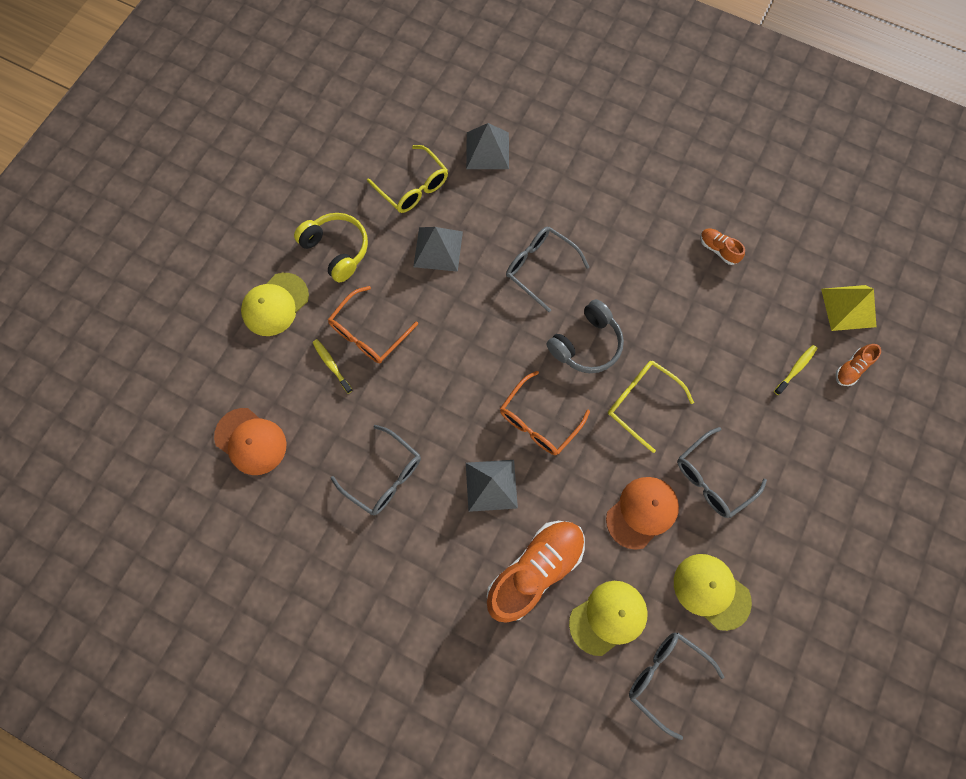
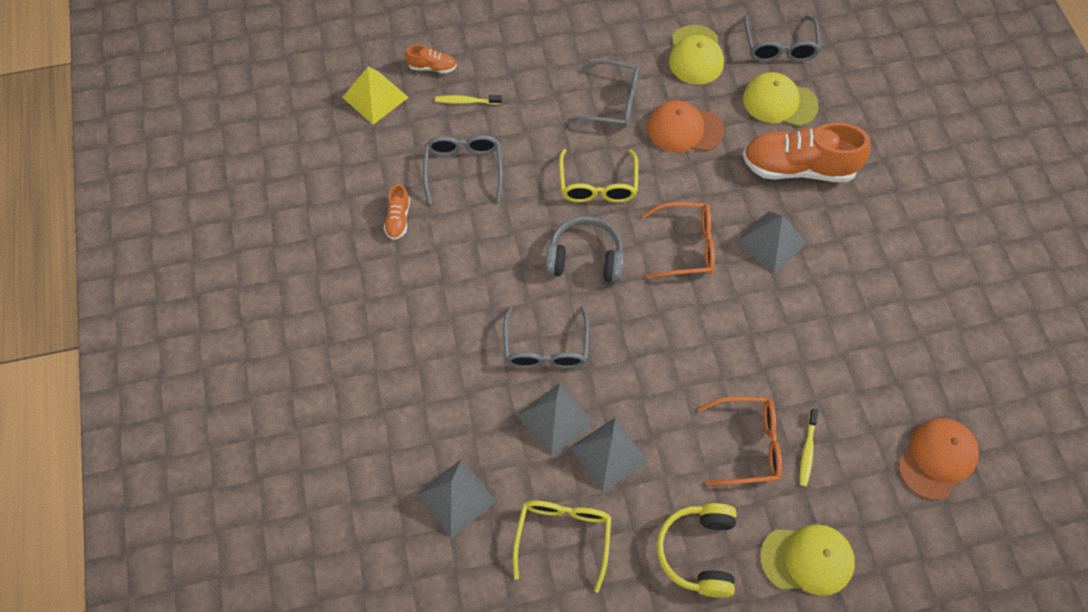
camera: 130 degrees left, 10 degrees down
(251, 441) = (937, 458): orange cap -> orange cap turned 45 degrees clockwise
(384, 475) = (847, 325): grey glasses -> grey glasses (464, 170)
(487, 237) = (555, 418): none -> grey pyramid

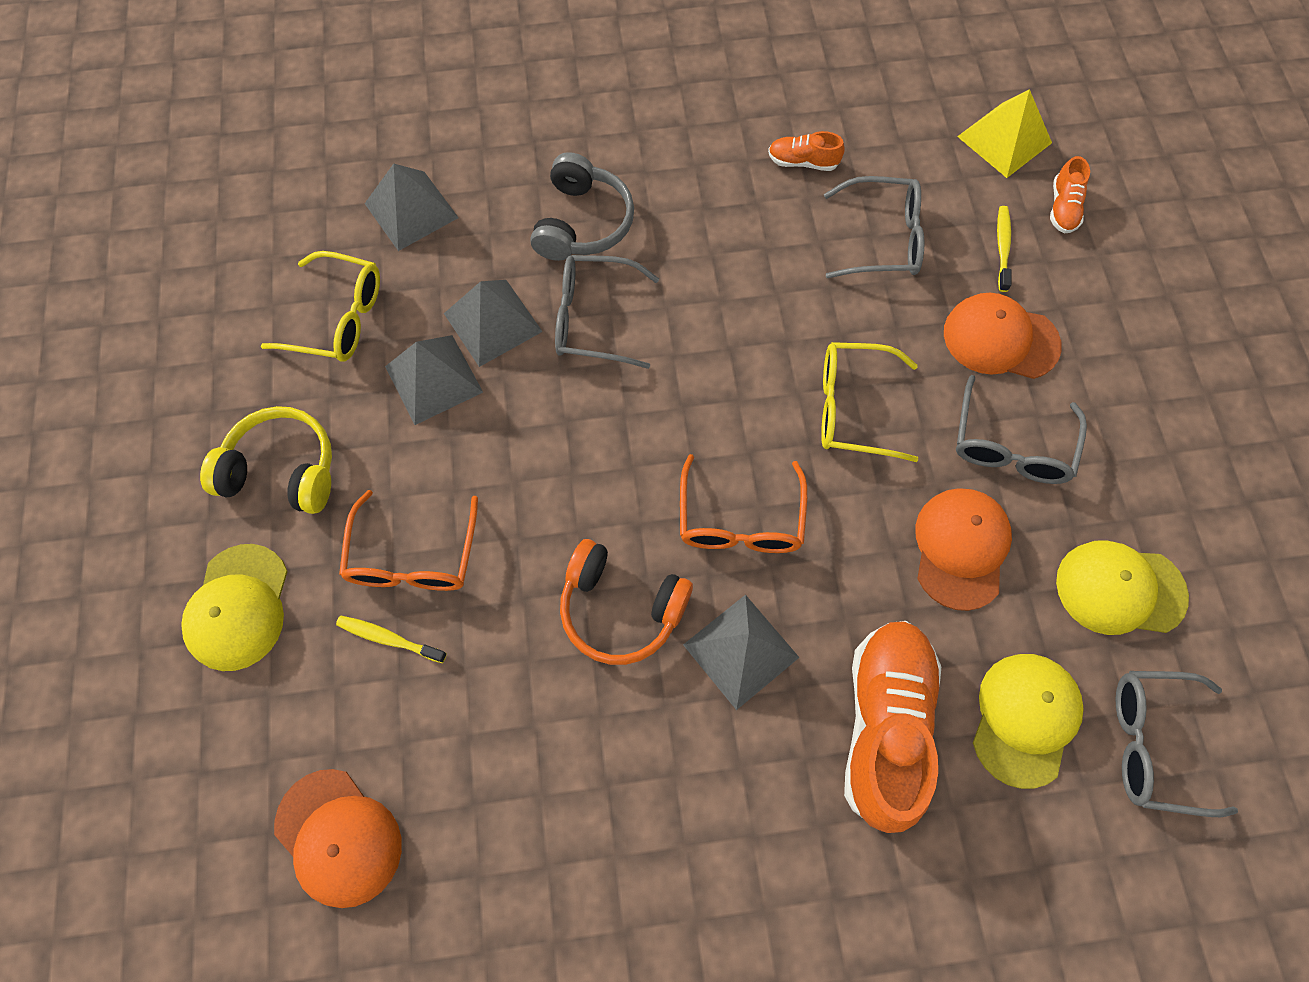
camera: 95 degrees right, 5 degrees up
(537, 105) = (1000, 339): none -> orange cap
(585, 258) = (727, 379): grey headphones -> grey headphones (582, 223)
(758, 310) = (621, 608): none -> orange headphones

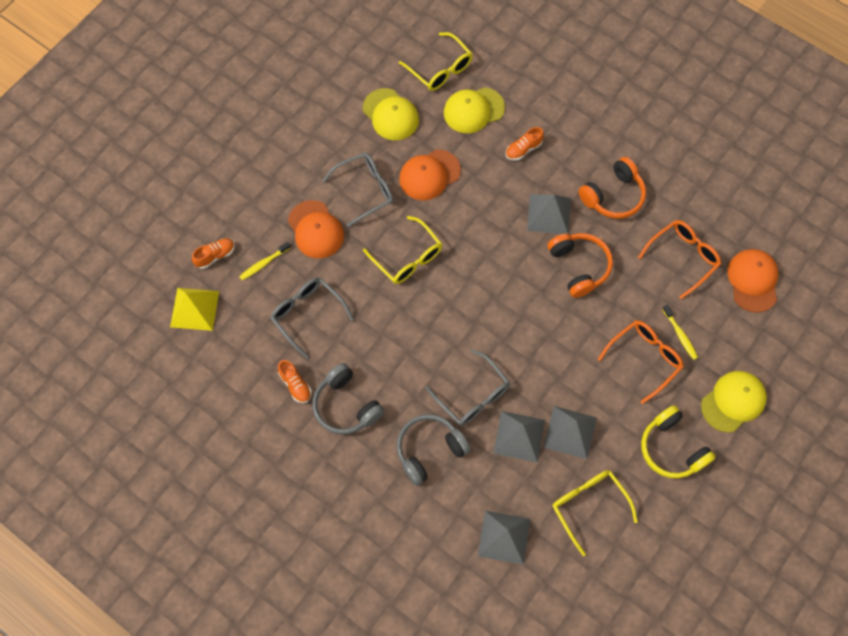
camera: 135 degrees left, 0 degrees up
(677, 778) = (613, 196): none -> orange headphones
(724, 188) = (346, 405): none -> grey headphones
(740, 519) = (500, 257): orange glasses -> orange glasses (682, 258)
(884, 725) = (523, 149): orange shoe -> orange shoe, size x0.45
(1154, 743) = (440, 69): grey glasses -> yellow glasses

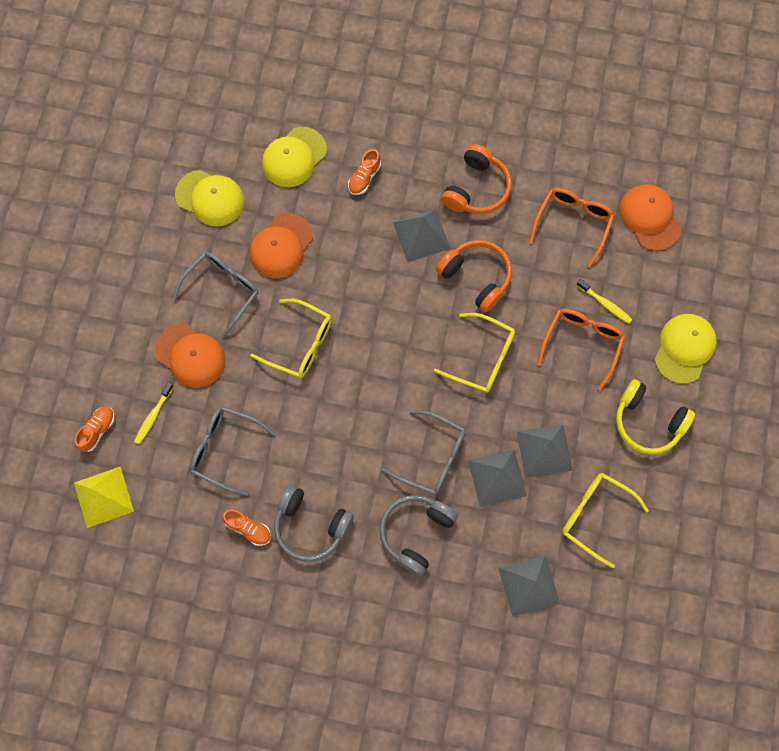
camera: 25 degrees left, 5 degrees up
(440, 69) = (238, 126): yellow glasses -> yellow glasses (482, 358)

